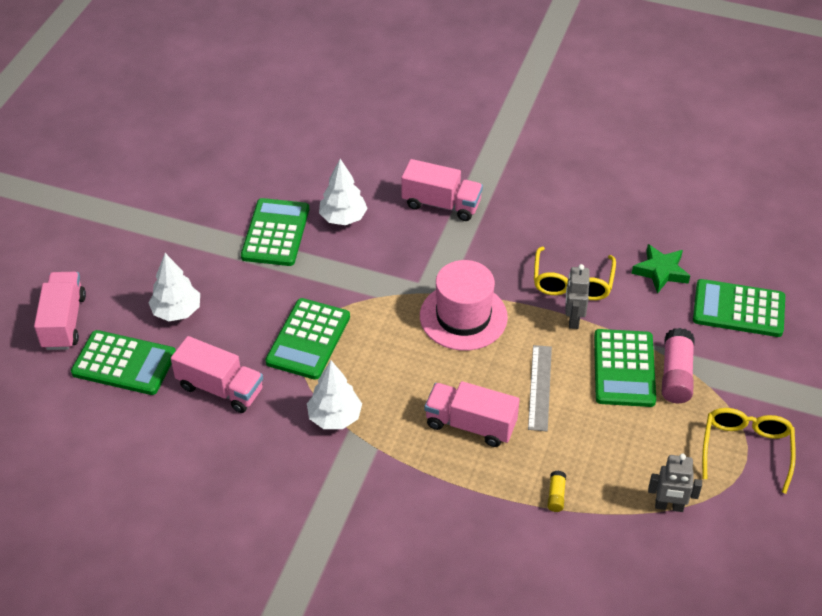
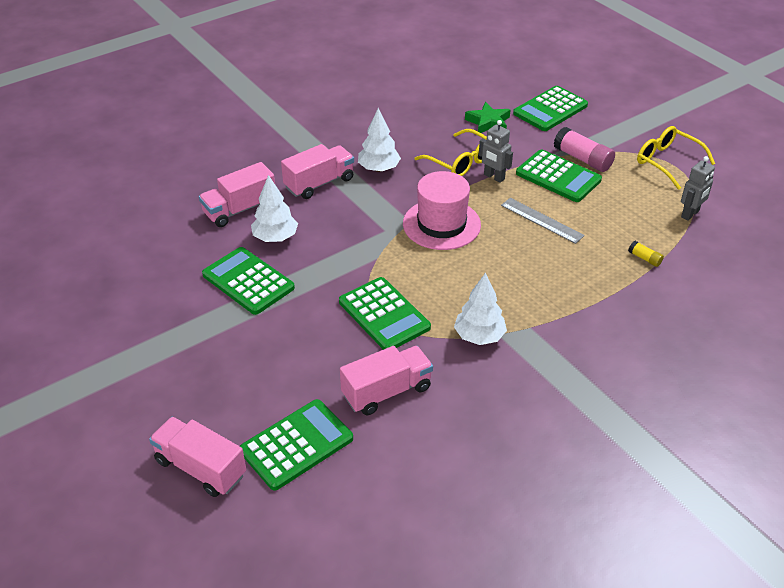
camera: 55 degrees left, 5 degrees down
(177, 311) = (271, 381): white tree -> white tree (379, 168)
(470, 424) = (547, 268): pink truck -> pink truck (240, 209)

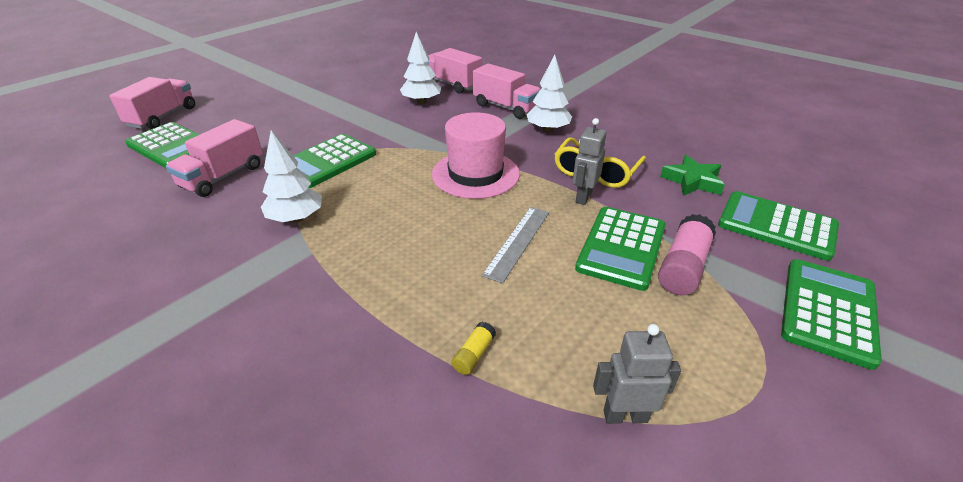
camera: 75 degrees right, 5 degrees down
(248, 281) = (363, 101): green calculator -> green calculator (828, 311)
(387, 391) = (223, 176): pink truck -> pink truck turned 75 degrees clockwise
(667, 162) = (763, 372): yellow glasses -> none
(690, 214) = (625, 415): grey robot -> grey robot turned 150 degrees clockwise

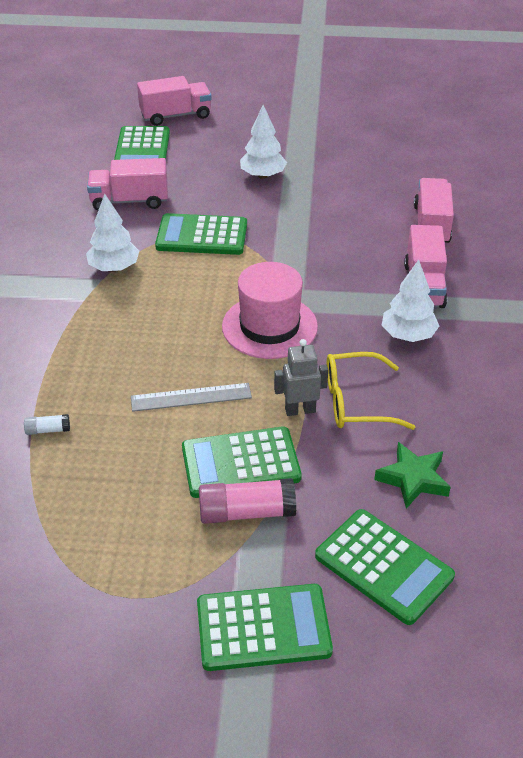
camera: 55 degrees right, 5 degrees up
(421, 102) = (367, 227): white tree -> white tree (263, 175)
(474, 354) = (48, 430): yellow glue stick -> white glue stick
(625, 415) = (47, 527): grey robot -> none
(776, 226) = (383, 566): green calculator -> green calculator turned 135 degrees clockwise

